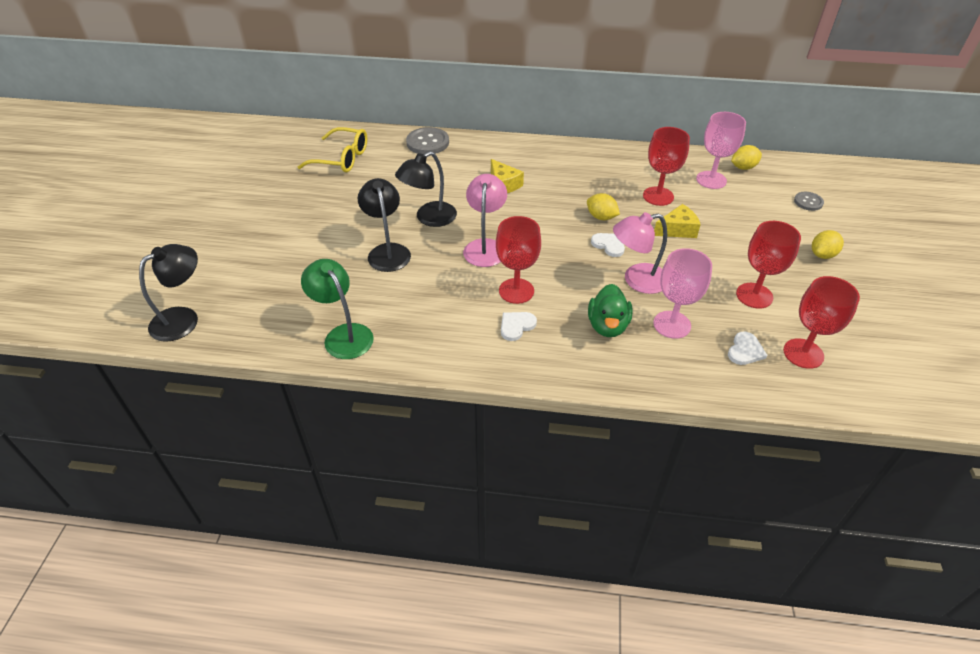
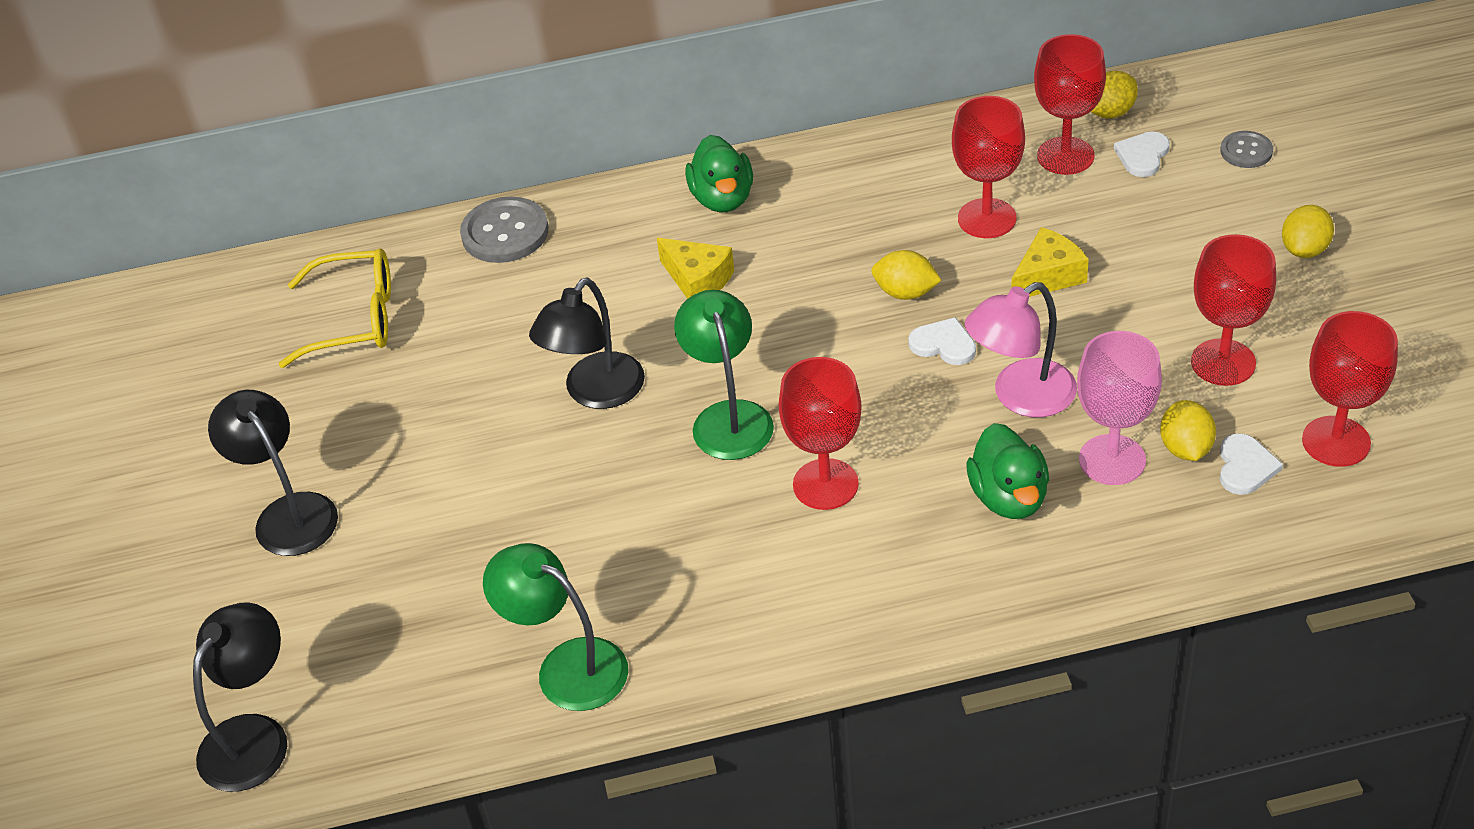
camera: 15 degrees left, 0 degrees up
(387, 251) = (555, 484): black lamp -> black lamp (288, 513)
(485, 247) = (728, 417): pink lamp -> green lamp
(516, 326) = (857, 549): white heart -> white heart (1142, 155)
(534, 155) = (722, 198): none -> green duck
(711, 180) = (1065, 156): pink goblet -> red goblet
(715, 331) = (1185, 448): none -> yellow lemon

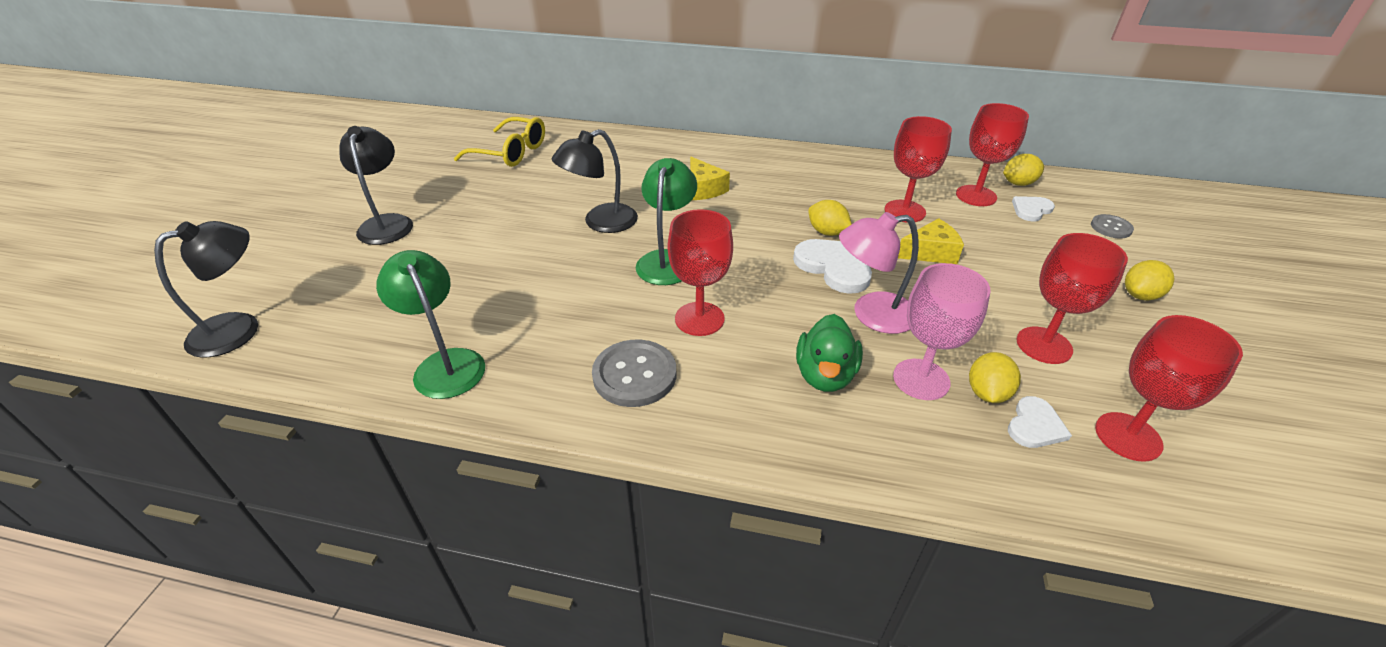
camera: 20 degrees right, 5 degrees down
(505, 233) = (619, 140): grey button -> grey button (634, 375)
(722, 198) = (747, 158): green duck -> none
(943, 344) = (835, 267): white heart -> white heart, size x1.70

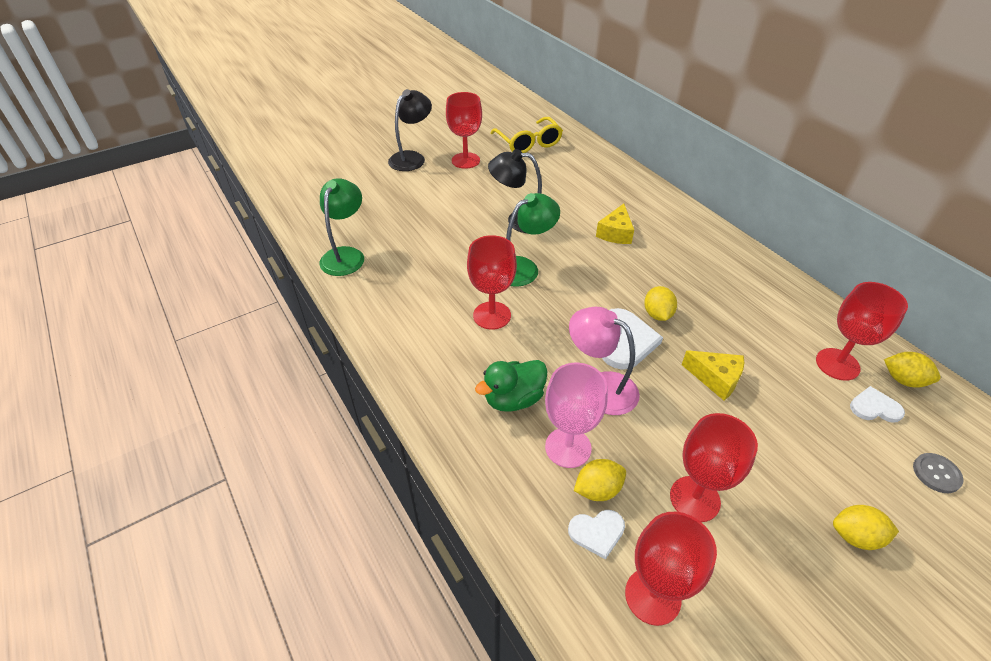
camera: 45 degrees right, 5 degrees up
(239, 328) = (293, 182): black lamp -> none
(634, 375) = (417, 322): grey button -> none
(904, 211) = (747, 337): red goblet -> red goblet (465, 160)

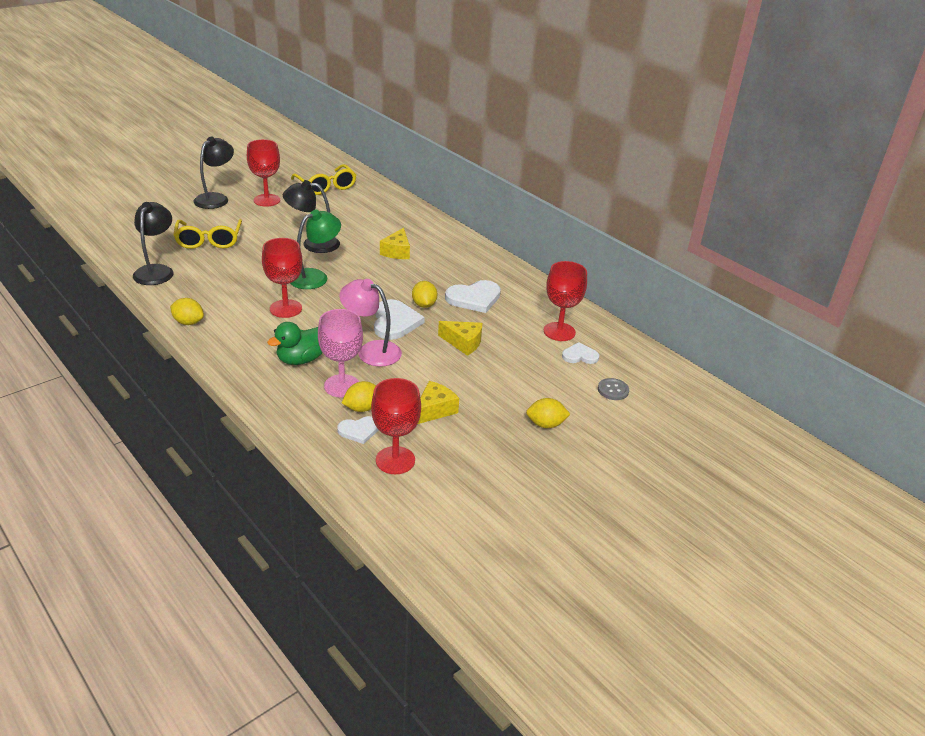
camera: 10 degrees left, 10 degrees down
(346, 255) = (156, 271): green lamp -> black lamp
(404, 213) = (209, 240): none -> yellow glasses
(694, 499) = (434, 410): red goblet -> yellow cheese
(718, 306) = (474, 298): none -> white heart
(903, 380) = (606, 339): yellow lemon -> yellow lemon (188, 322)

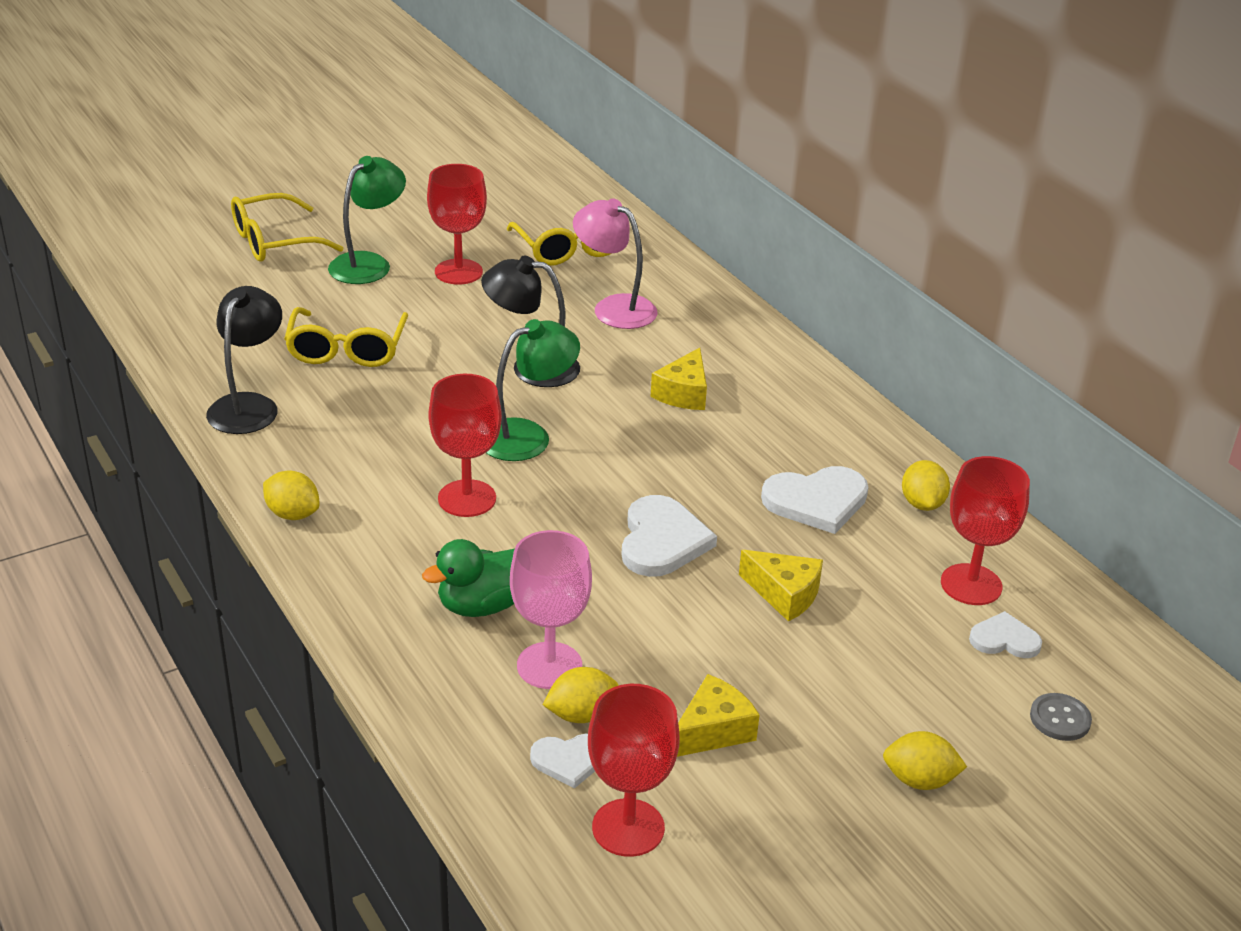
camera: 10 degrees right, 0 degrees up
(161, 190) = (275, 241): none -> yellow glasses
(216, 198) = (368, 263): black lamp -> green lamp
(371, 350) = (611, 597): pink lamp -> pink lamp (614, 307)
(424, 305) = (720, 508): yellow lemon -> yellow lemon (922, 504)

